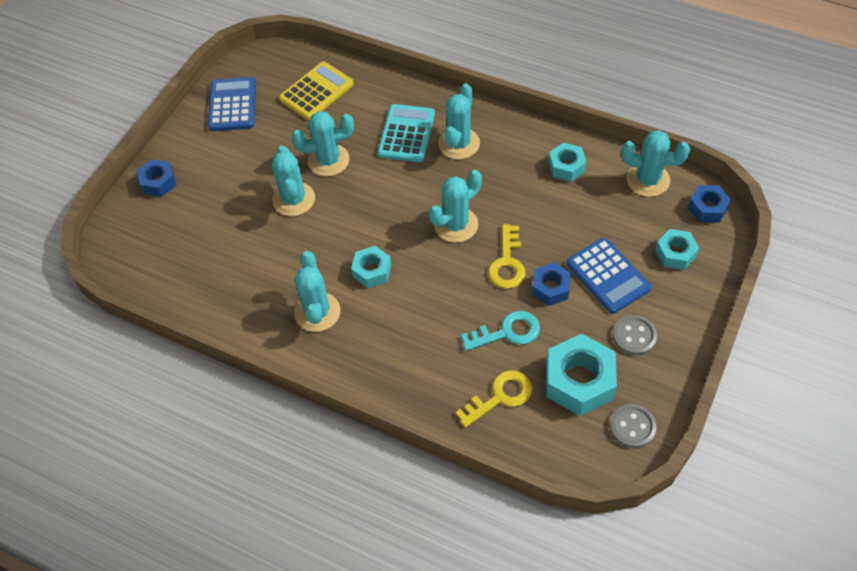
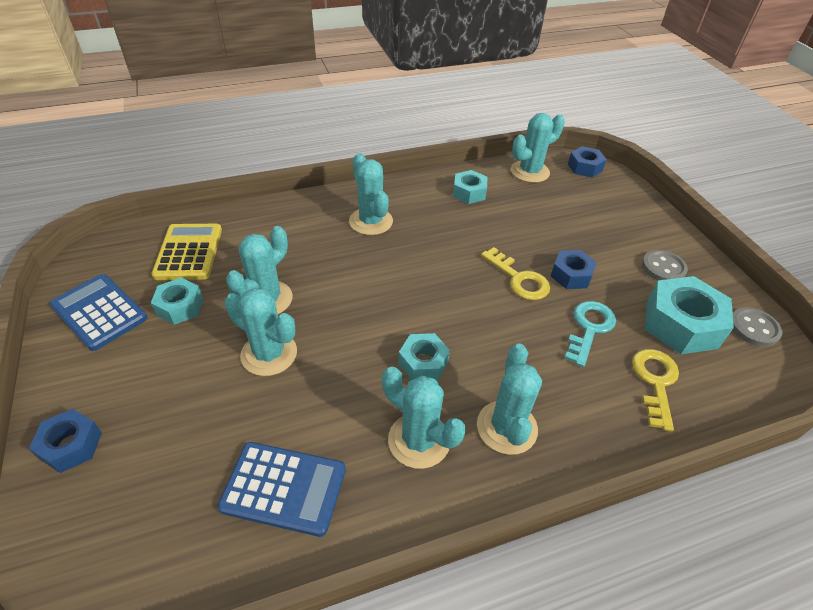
camera: 50 degrees left, 10 degrees down
(406, 134) = (317, 238): turquoise calculator -> none
(456, 225) = (444, 278): turquoise cactus -> turquoise cactus (506, 427)
(608, 276) = (592, 242): blue calculator -> blue calculator (284, 488)
(675, 254) = (607, 203): turquoise nut -> turquoise nut (180, 307)

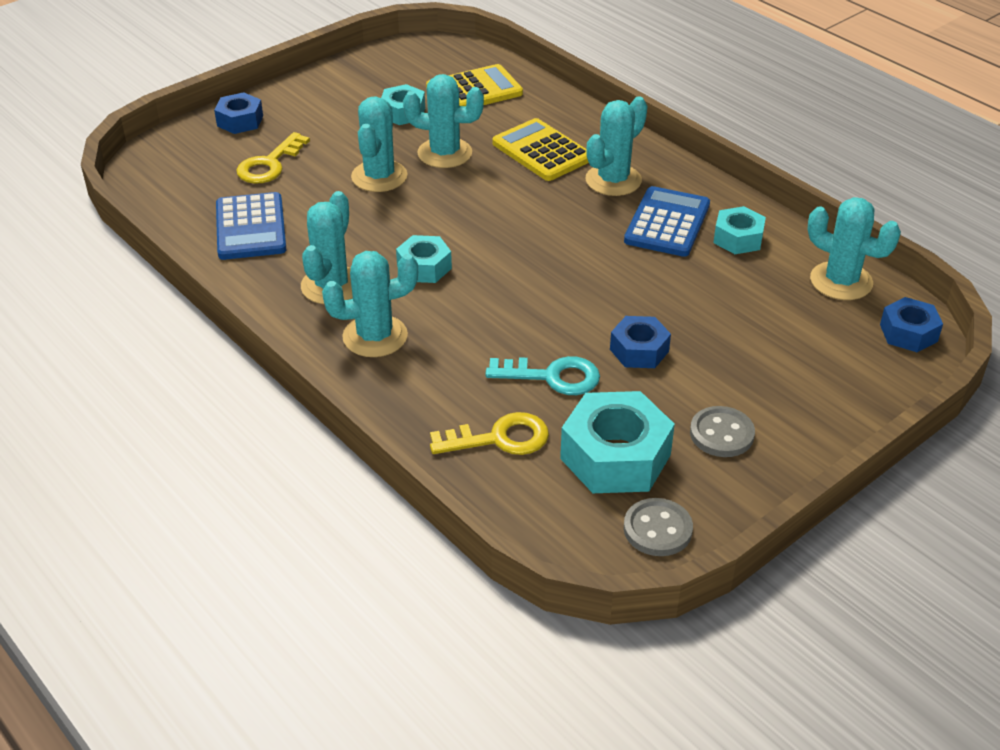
camera: 70 degrees right, 5 degrees down
(99, 312) = (370, 78): blue calculator -> blue calculator (667, 223)
(308, 243) = (542, 151): none -> yellow calculator
(519, 279) = (599, 309): yellow key -> yellow key (269, 164)

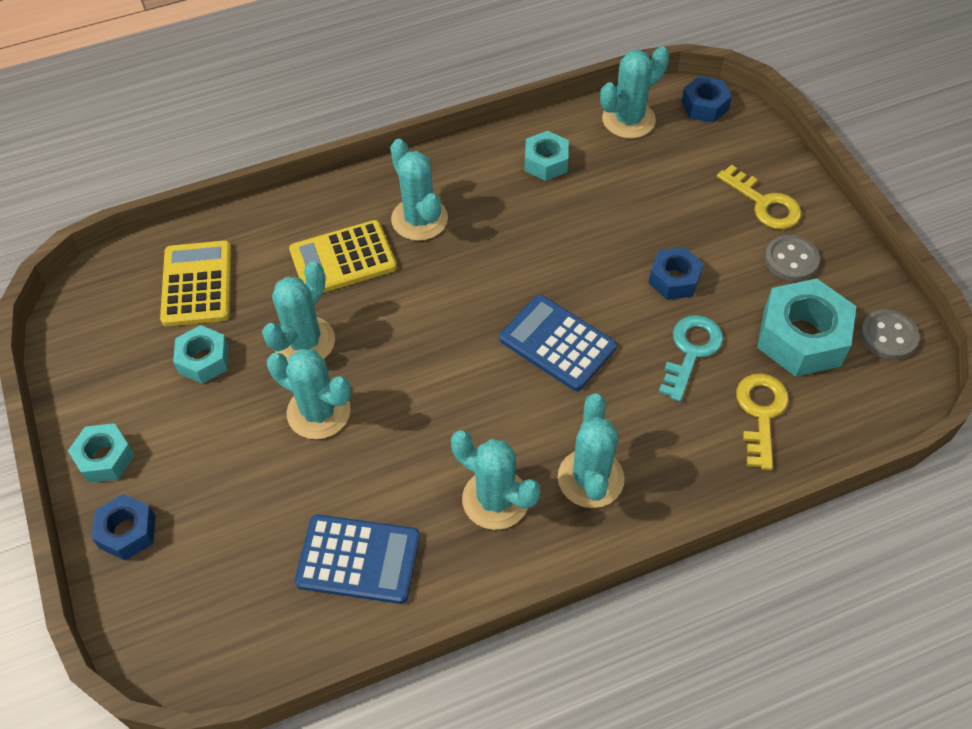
camera: 70 degrees left, 15 degrees up
(269, 164) = (240, 516): yellow key -> yellow key (764, 204)
(424, 267) = (496, 410): turquoise nut -> turquoise nut (105, 458)
(667, 223) = (503, 202): blue calculator -> blue calculator (557, 343)

